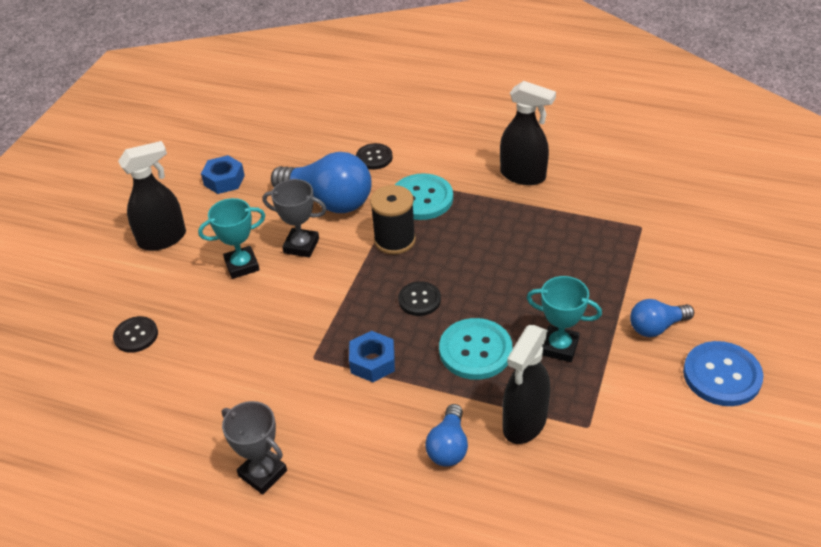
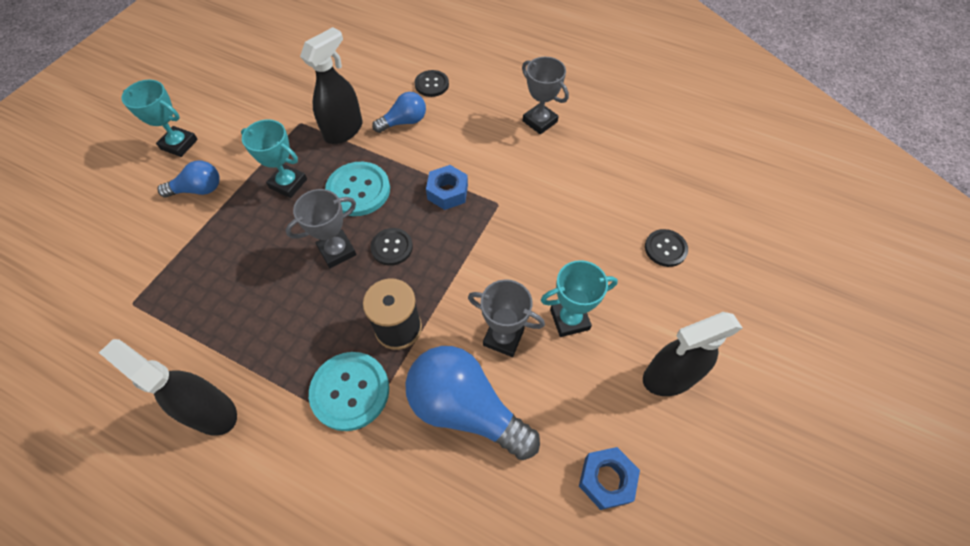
camera: 175 degrees left, 15 degrees up
(374, 157) = (392, 490): black button -> black button (431, 84)
(448, 447) = (404, 122): blue light bulb -> blue light bulb turned 45 degrees clockwise
(473, 289) = (337, 251): none -> grey trophy
(722, 375) = (179, 144): blue button -> turquoise trophy

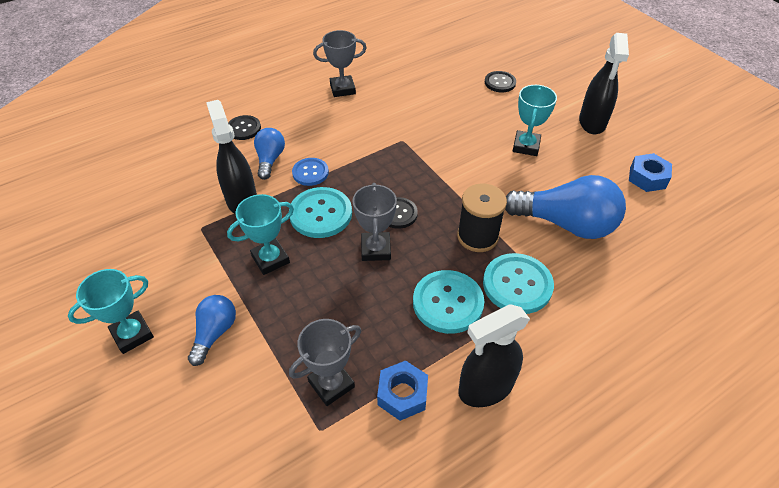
camera: 60 degrees left, 10 degrees down
(299, 338) = (448, 303): none -> turquoise button
(405, 157) = (310, 173): none -> blue button
(447, 192) = (368, 162): blue nut -> blue nut (402, 394)
(465, 408) = (566, 224): blue light bulb -> blue light bulb turned 135 degrees counterclockwise
(503, 337) = (520, 183): grey trophy -> grey trophy (331, 384)

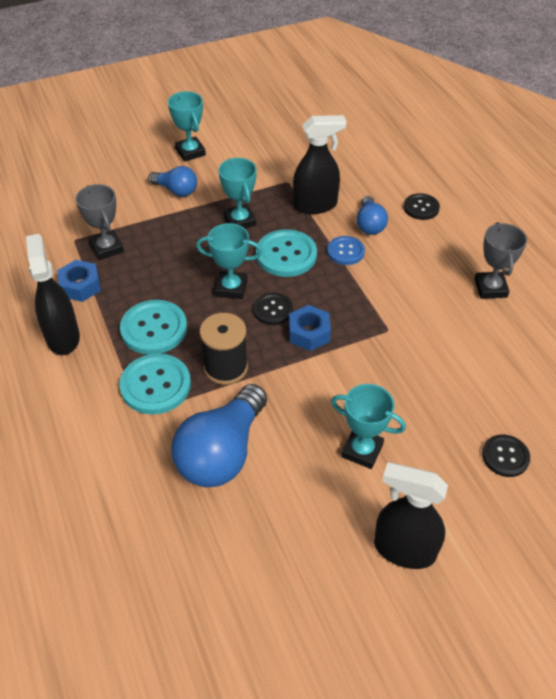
camera: 100 degrees right, 0 degrees up
(270, 160) = (369, 224): blue light bulb -> blue light bulb turned 75 degrees clockwise
(376, 249) = (231, 288): grey trophy -> turquoise trophy
(647, 178) = (278, 577): blue nut -> blue nut (309, 333)

